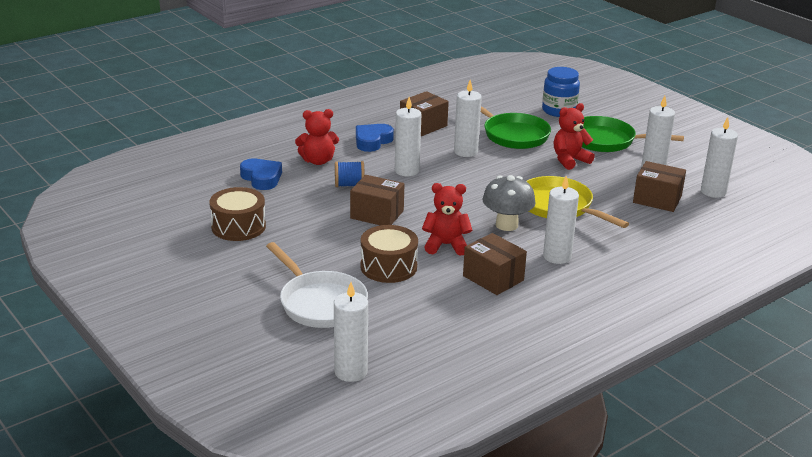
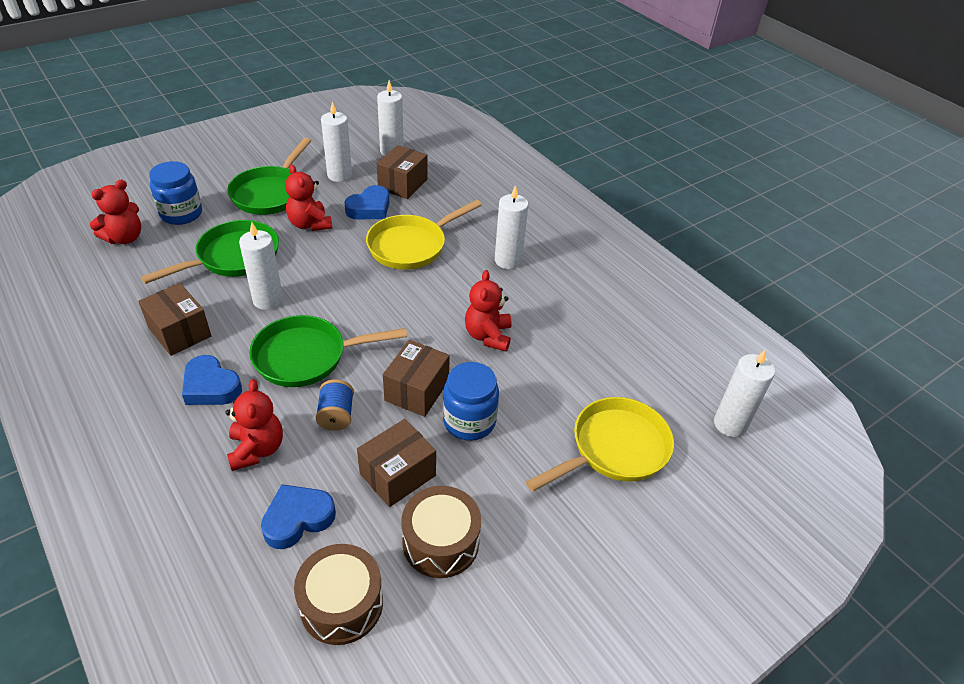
camera: 90 degrees left, 15 degrees up
(319, 303) = (614, 449): white pan -> yellow pan
(347, 237) = (469, 421): none -> blue jar
(388, 267) = (534, 385): brown drum -> brown drum (341, 604)
(407, 171) = (307, 356): white candle -> green pan
(493, 278) = (550, 307): brown box -> brown box (398, 475)
(506, 225) = (446, 286): grey mushroom -> none
(520, 96) = (124, 238): none -> red teddy bear
(607, 185) = (369, 208): none -> blue heart

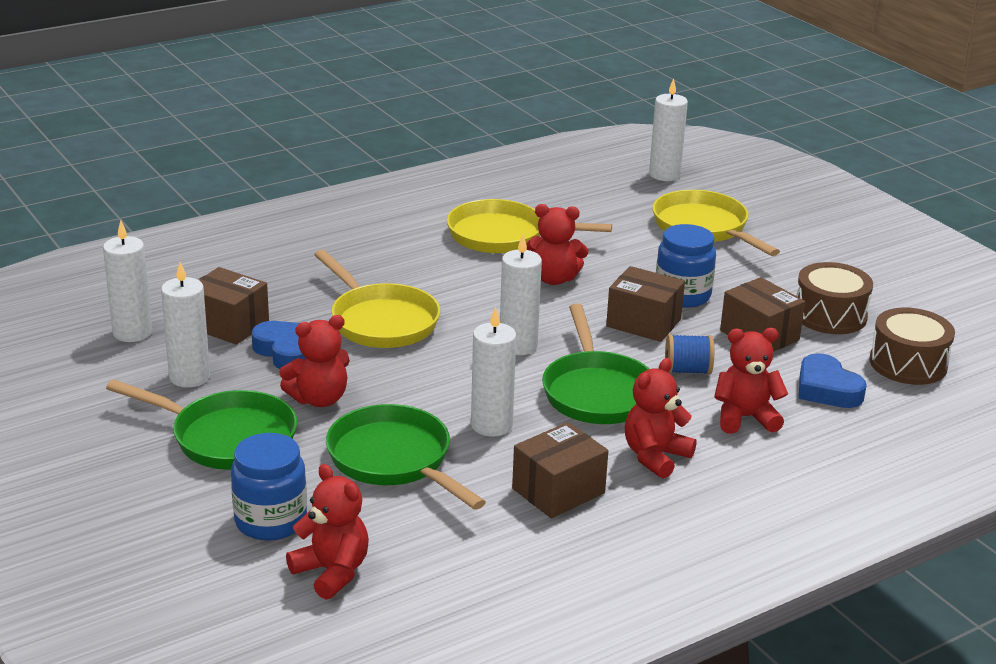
camera: 85 degrees left, 15 degrees down
(211, 386) = (655, 456): blue heart -> red teddy bear
(508, 260) = (417, 259): white candle -> white candle (518, 346)
(559, 307) = (503, 236): none -> yellow pan

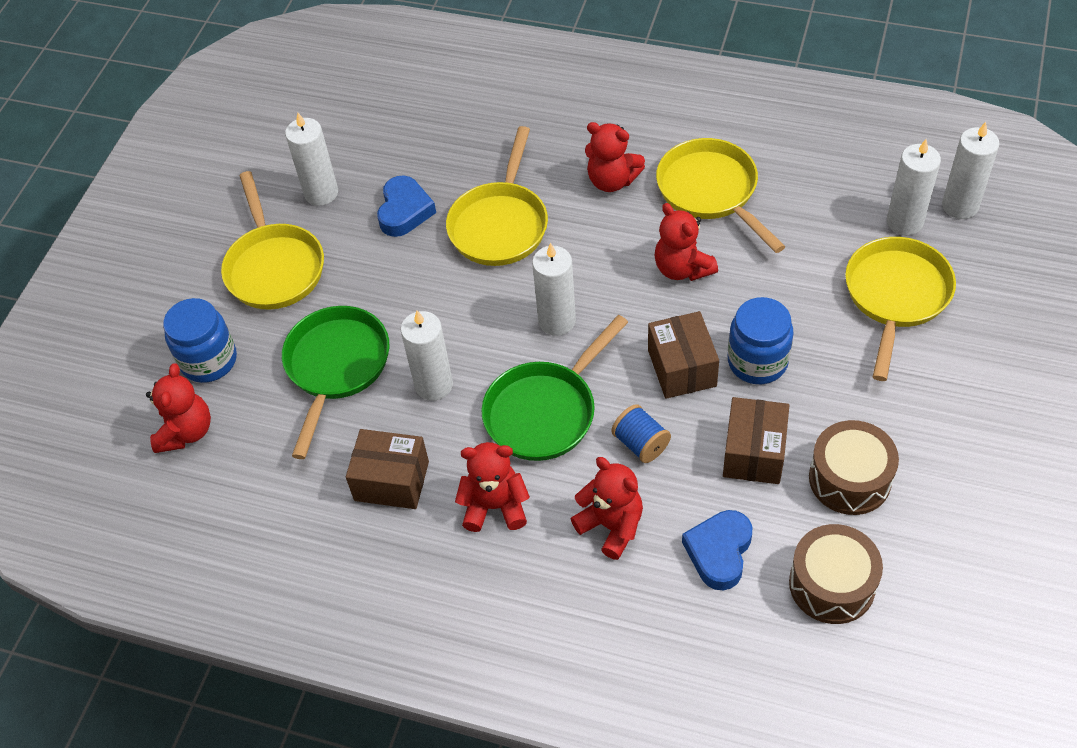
camera: 55 degrees right, 25 degrees up
(132, 333) = (341, 124): white candle -> white candle (904, 222)
(226, 437) = (274, 267): green pan -> yellow pan
(229, 325) = (403, 158): brown box -> none
(319, 399) = (366, 273): red teddy bear -> red teddy bear (612, 180)

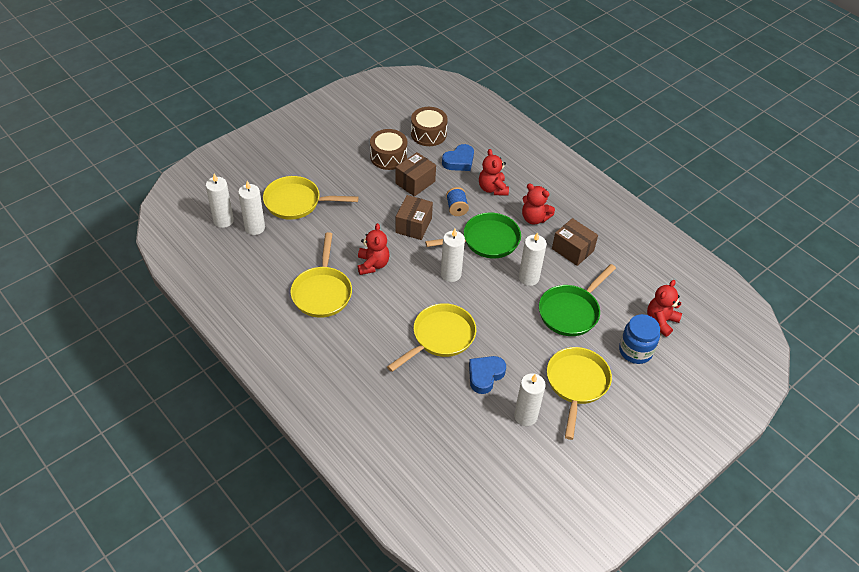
camera: 155 degrees left, 5 degrees down
(612, 180) = (364, 327): red teddy bear -> none
(757, 361) = (380, 211): blue jar -> none
(895, 297) = (297, 202): yellow pan -> yellow pan turned 45 degrees clockwise

